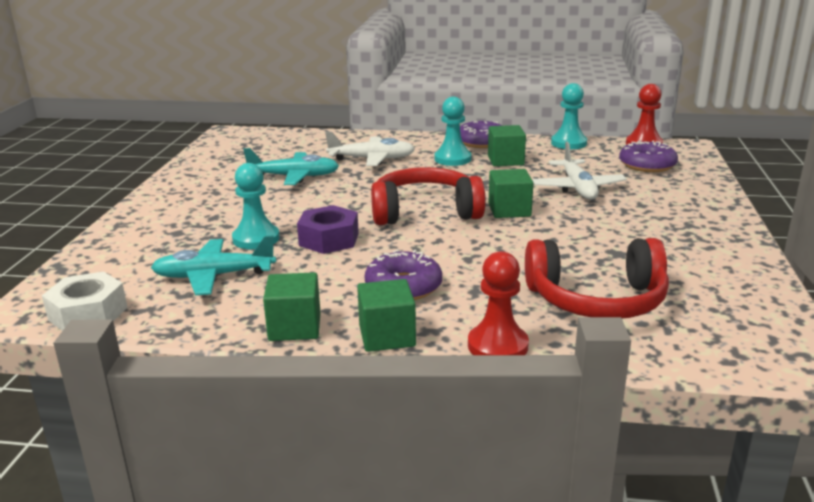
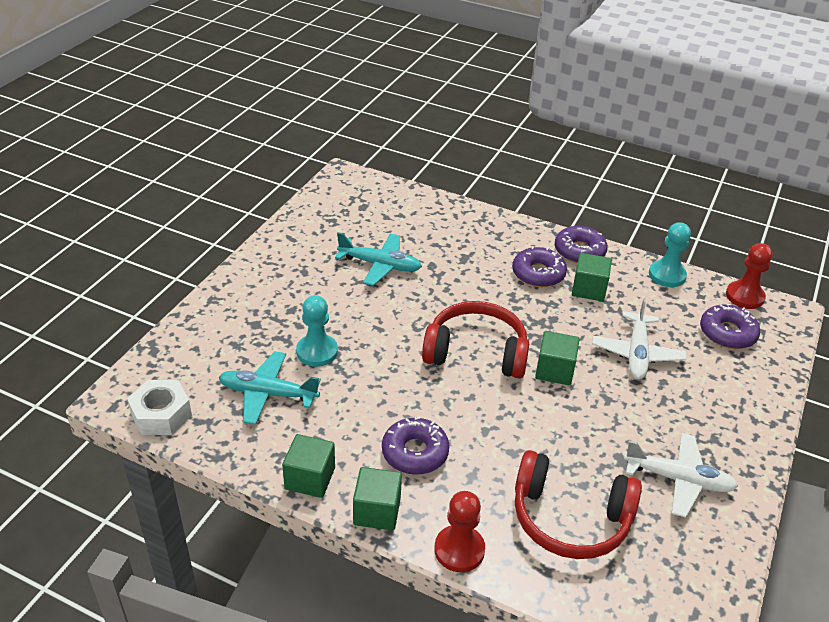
camera: 15 degrees right, 15 degrees up
(329, 239) = (377, 369): purple nut -> none
(372, 159) = (461, 254): white plane -> white plane (679, 479)
(452, 159) = (538, 274): turquoise pawn -> purple donut

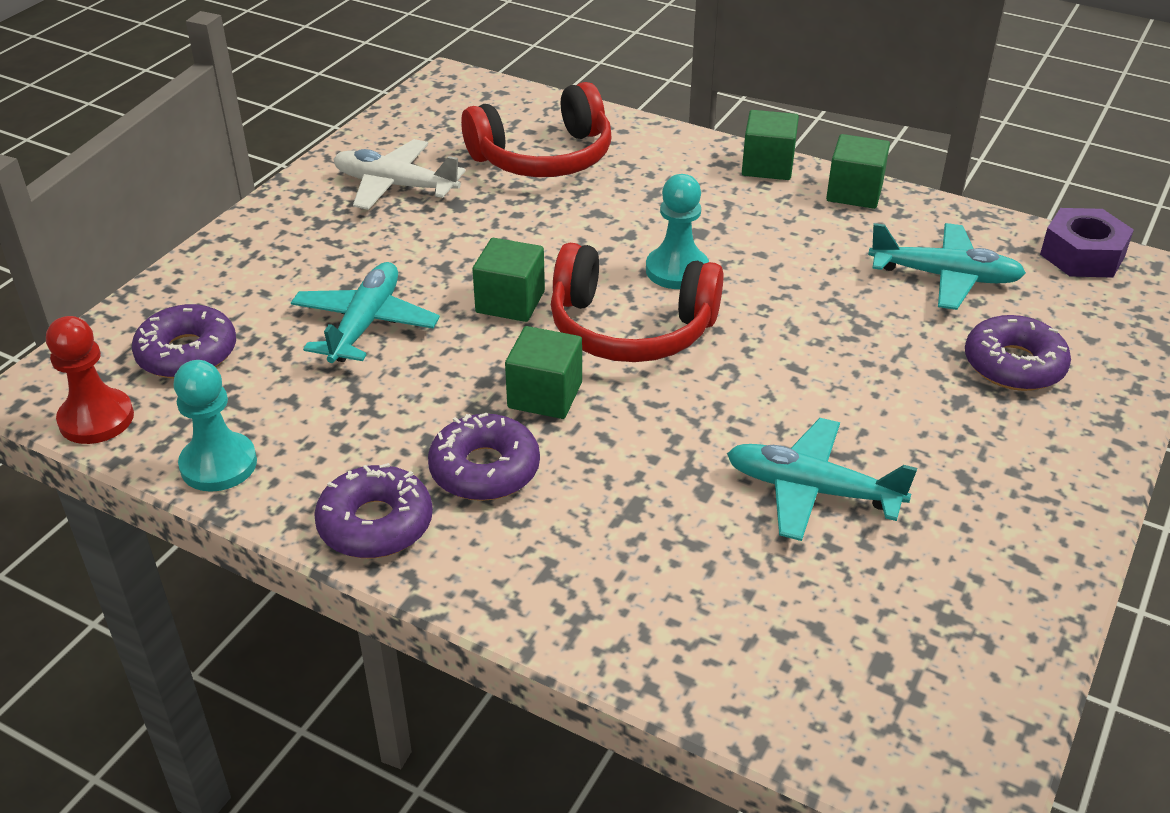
camera: 175 degrees left, 0 degrees up
(161, 414) = (1082, 255): white nut -> purple nut
(317, 352) = (891, 331): turquoise pawn -> turquoise pawn (677, 270)
(415, 452) = (726, 213): purple donut -> purple donut (1014, 365)
(459, 550) = (673, 138): red pawn -> none
(570, 519) = (544, 157): red headphones -> red headphones turned 135 degrees clockwise
(588, 289) = (395, 435): green cube -> green cube (545, 395)
(637, 353) = (365, 324): white plane -> turquoise plane

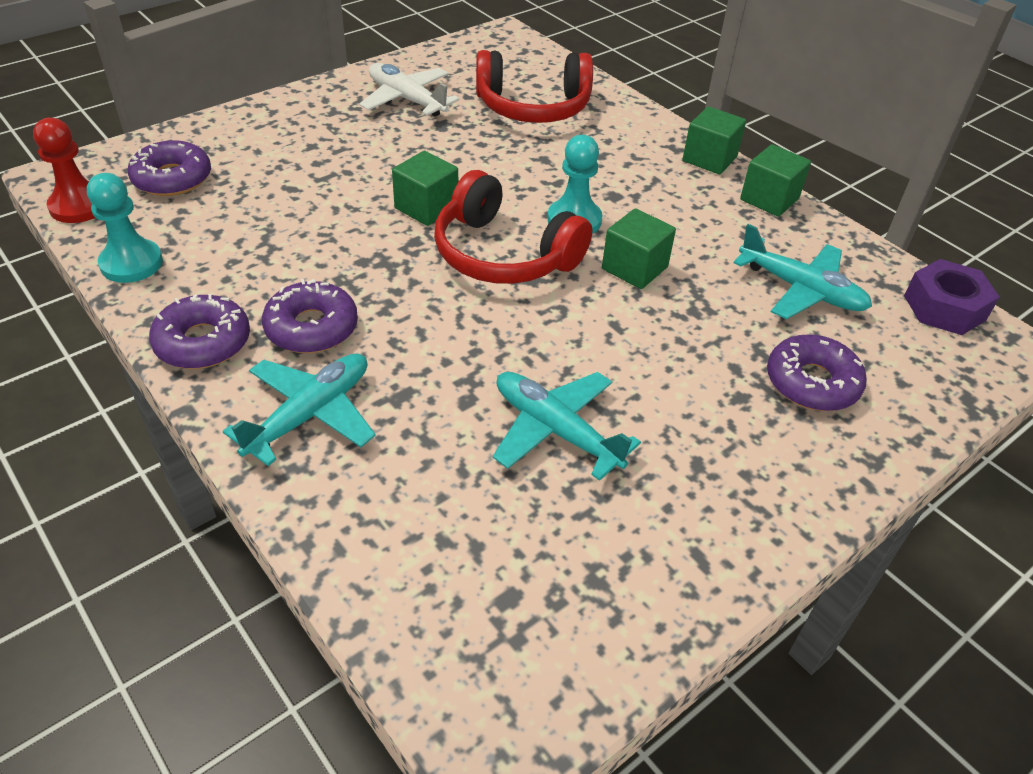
camera: 20 degrees right, 5 degrees up
(365, 324) = (309, 193): turquoise plane -> turquoise plane (310, 414)
(545, 395) = (399, 286): green cube -> green cube (634, 268)

